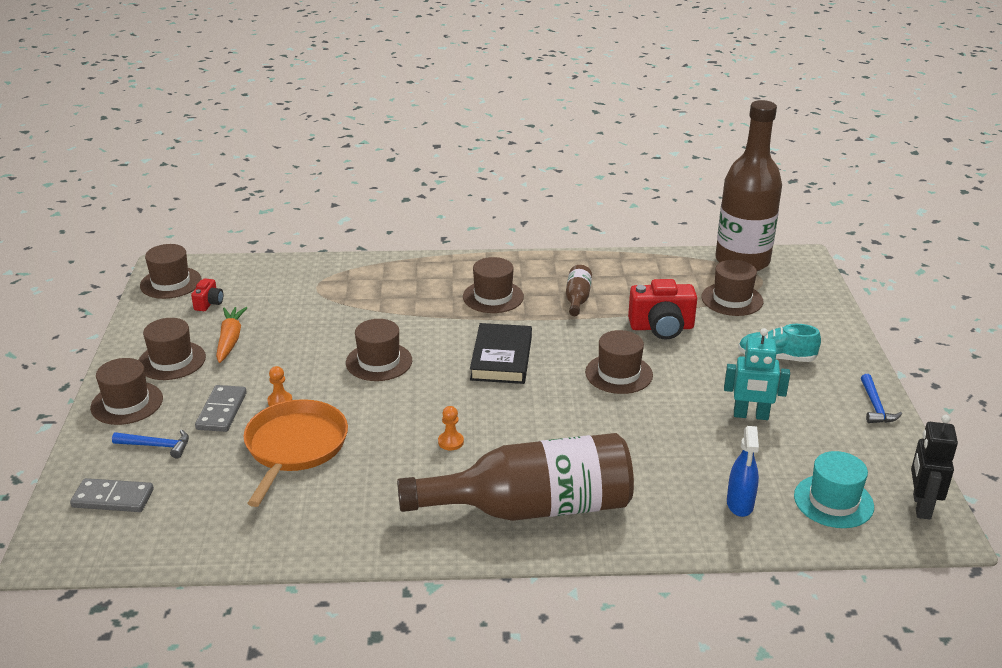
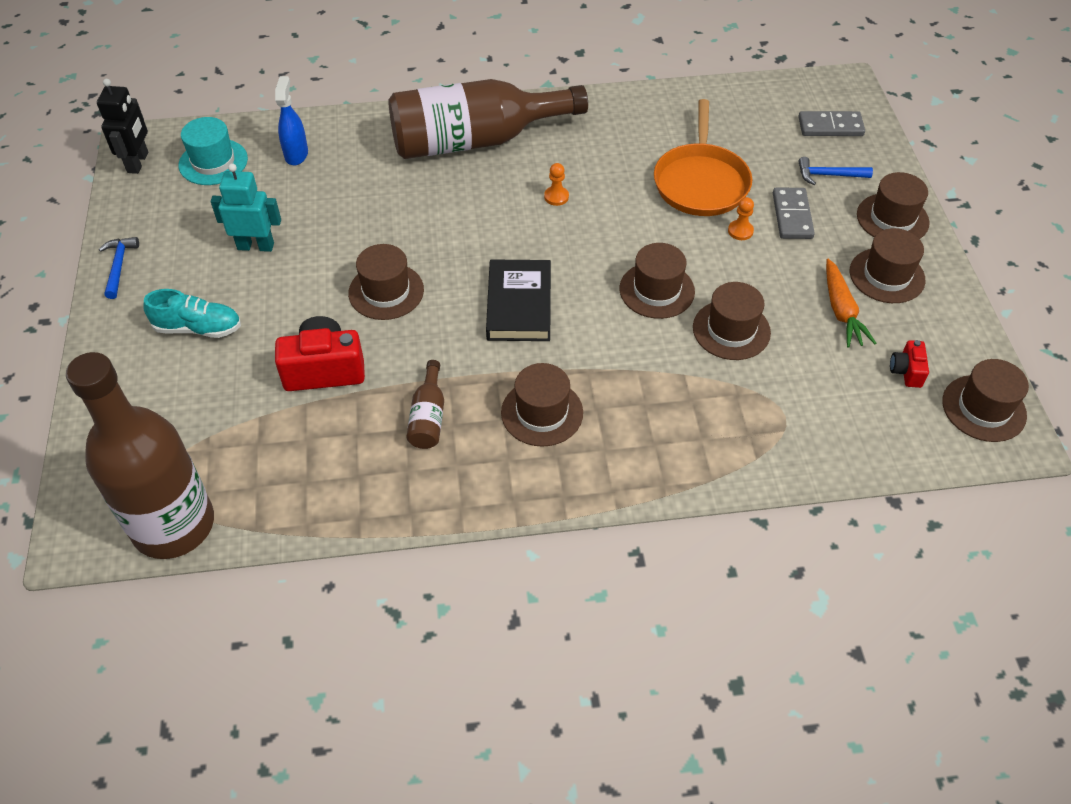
camera: 175 degrees right, 20 degrees up
(732, 299) = (217, 432): brown hat -> brown hat (731, 330)

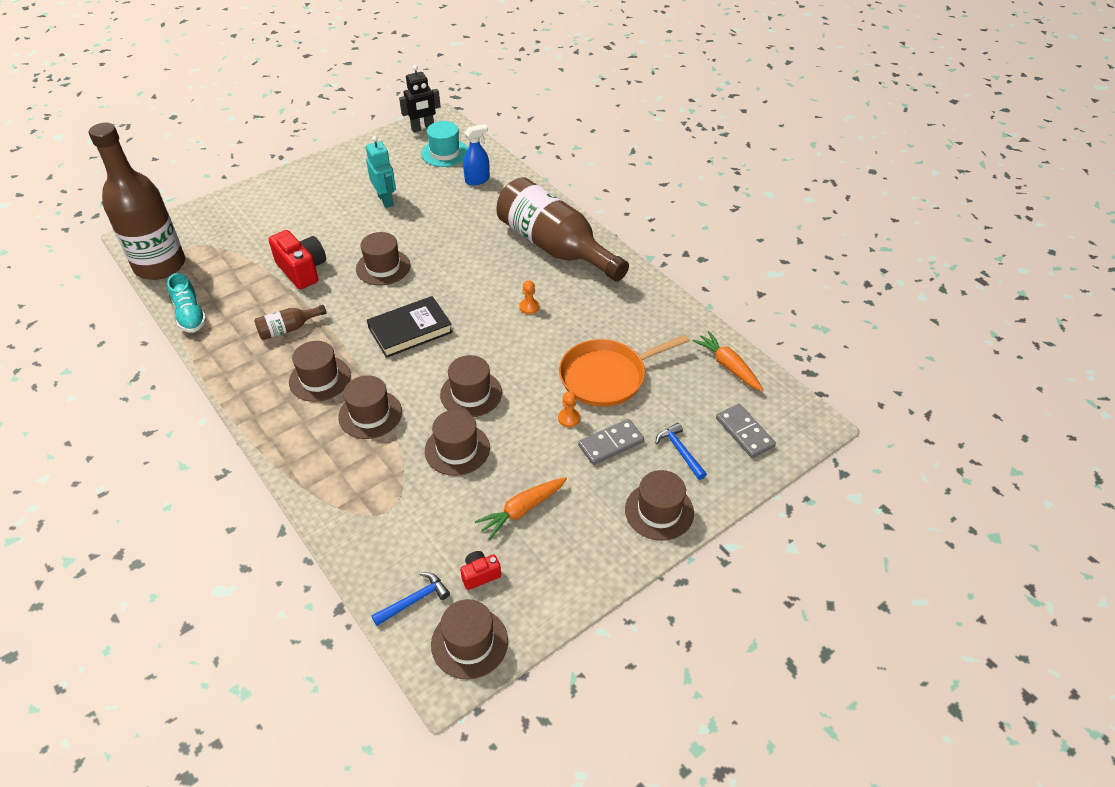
camera: 60 degrees right, 5 degrees down
(119, 266) = (335, 160): blue hammer -> blue hammer (414, 600)
(198, 328) = (306, 209): turquoise shoe -> turquoise shoe (190, 315)
(741, 100) = (728, 366): none -> orange carrot
(887, 275) = (584, 528): brown hat -> brown hat (370, 414)

